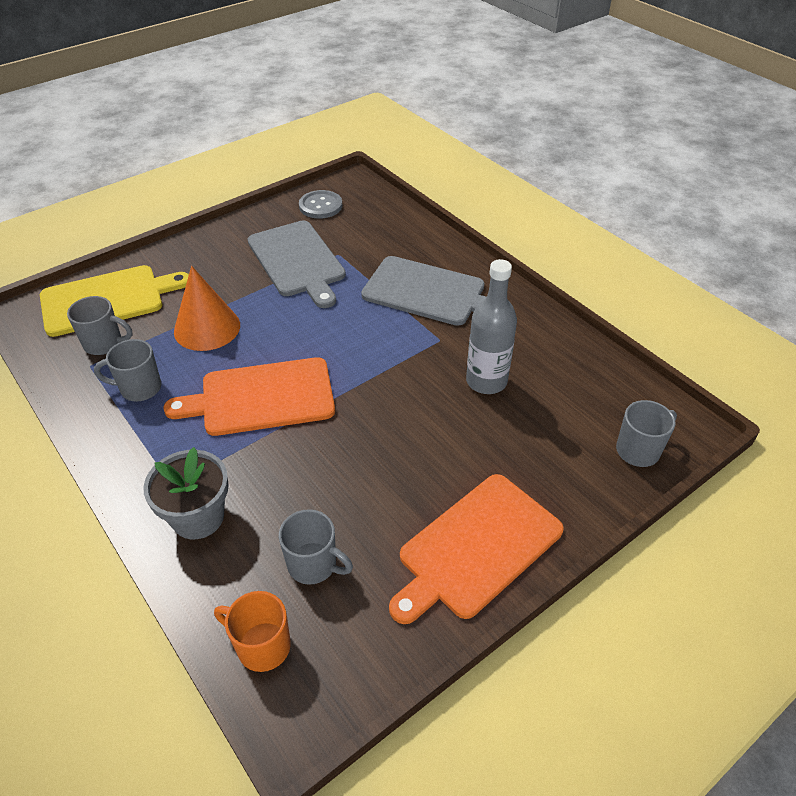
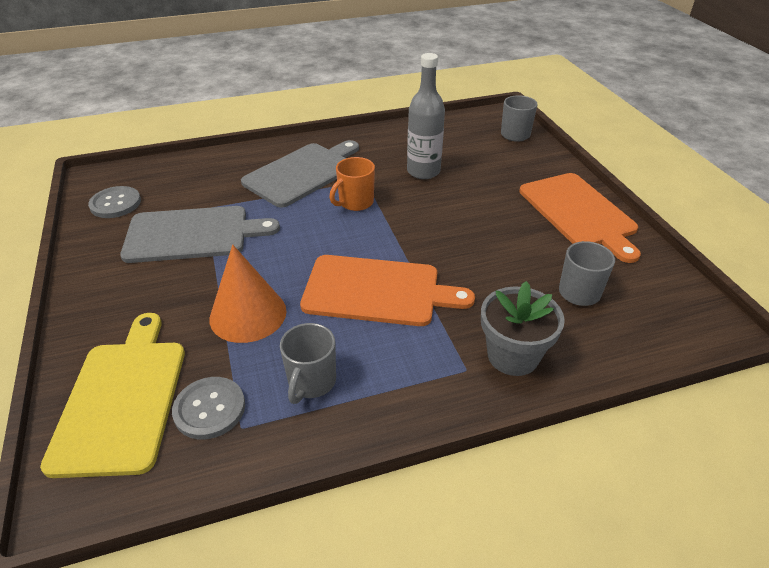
camera: 70 degrees left, 5 degrees down
(104, 343) = (209, 409): grey mug -> grey button
(261, 397) = (377, 291): orange cutting board -> orange cutting board turned 90 degrees counterclockwise
(262, 646) = (654, 334): orange mug -> orange mug (355, 202)

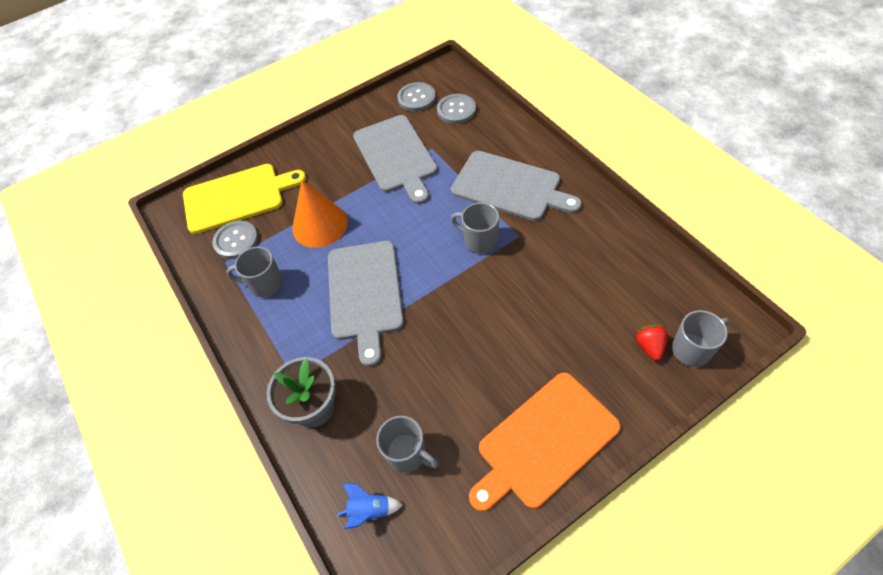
camera: 80 degrees right, 15 degrees up
(166, 182) = (456, 110): none -> grey button
(355, 202) = (479, 240): orange mug -> grey mug
(377, 291) = (365, 294): orange cutting board -> grey cutting board
(423, 171) = (558, 278): grey bottle -> none
(506, 149) = (649, 346): none -> red strawberry
(637, 328) = (370, 510): none -> blue rocket

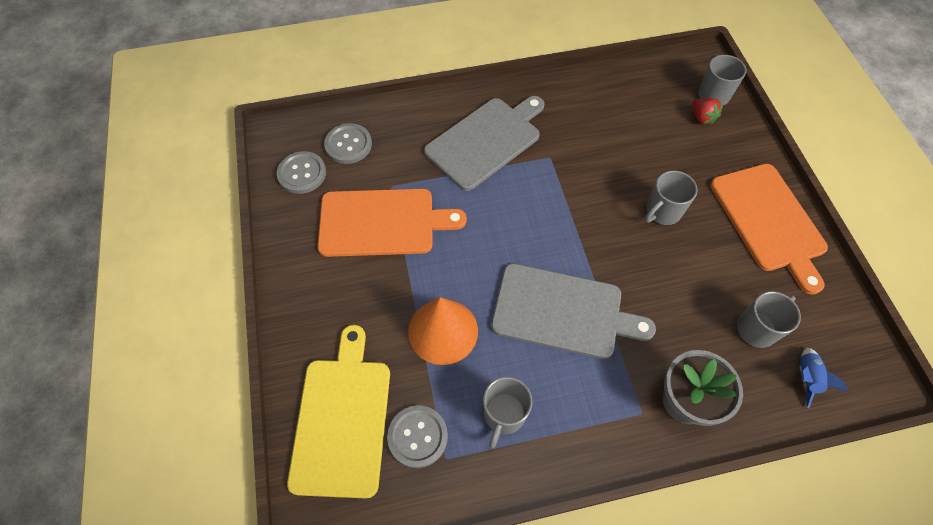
camera: 75 degrees left, 5 degrees up
(396, 156) = (382, 222): grey cutting board -> orange cutting board
(479, 240) = (540, 189): grey mug -> grey mug (662, 212)
(649, 346) = (702, 118): red strawberry -> red strawberry turned 135 degrees counterclockwise

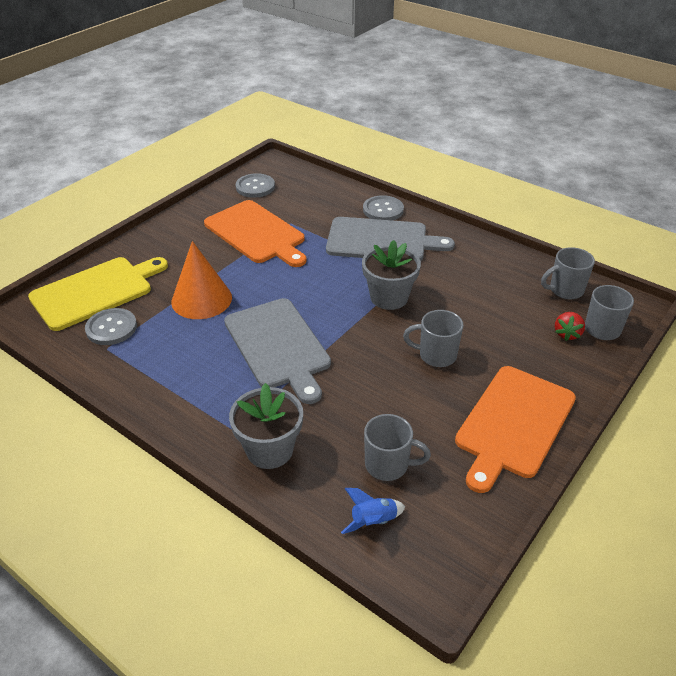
camera: 50 degrees right, 20 degrees down
(348, 145) = (300, 191): grey button -> grey button (383, 210)
(504, 415) = (163, 358): grey mug -> grey mug (565, 290)
(567, 191) = (389, 297): none -> grey flower pot

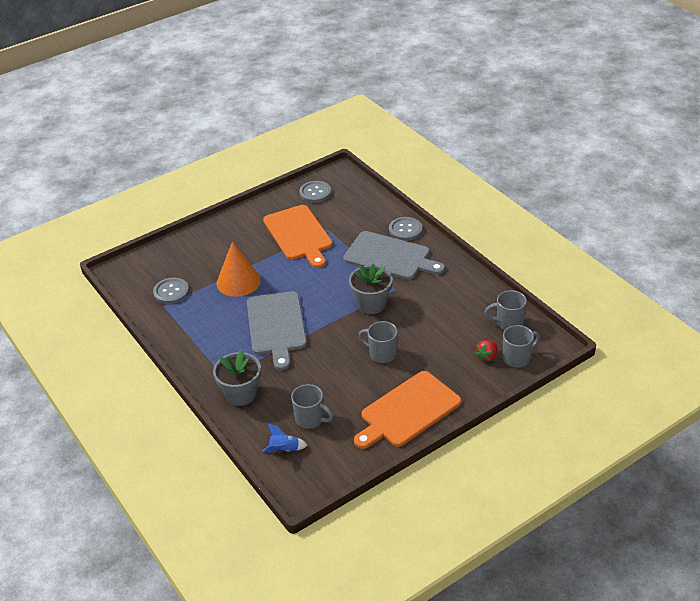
camera: 20 degrees right, 0 degrees up
(95, 291) = (169, 262): yellow cutting board -> none

